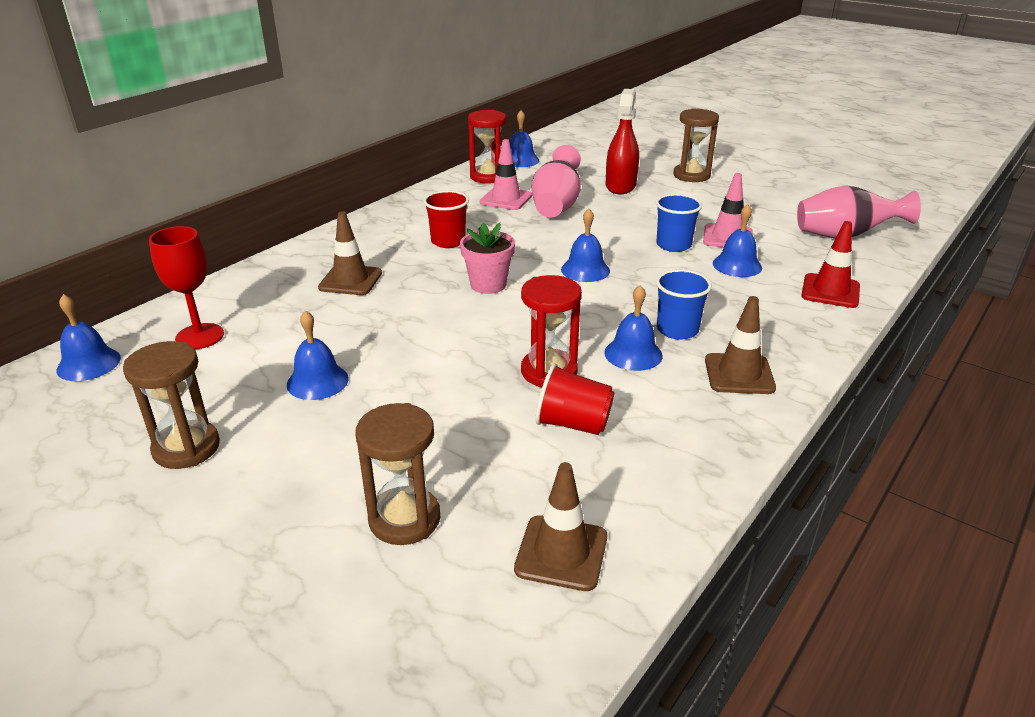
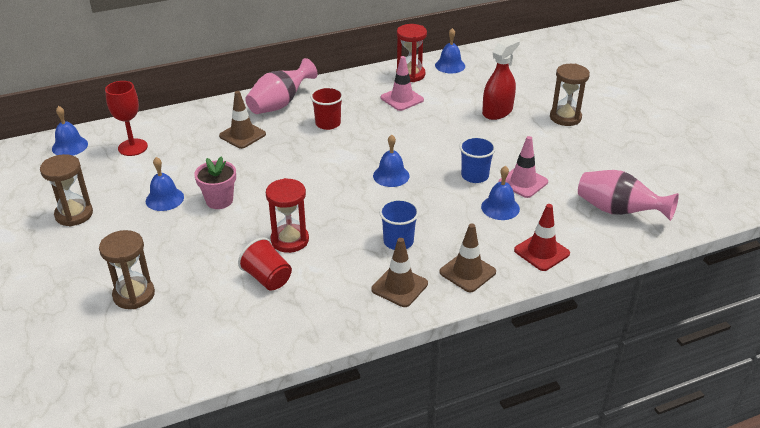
camera: 30 degrees right, 5 degrees up
(488, 285) = (318, 166): pink flower pot -> pink flower pot (219, 200)
(556, 206) = (430, 115): pink vase -> pink vase (280, 104)
(561, 553) = (186, 345): brown traffic cone -> brown traffic cone (467, 272)
(633, 354) = (351, 247): blue bell -> none

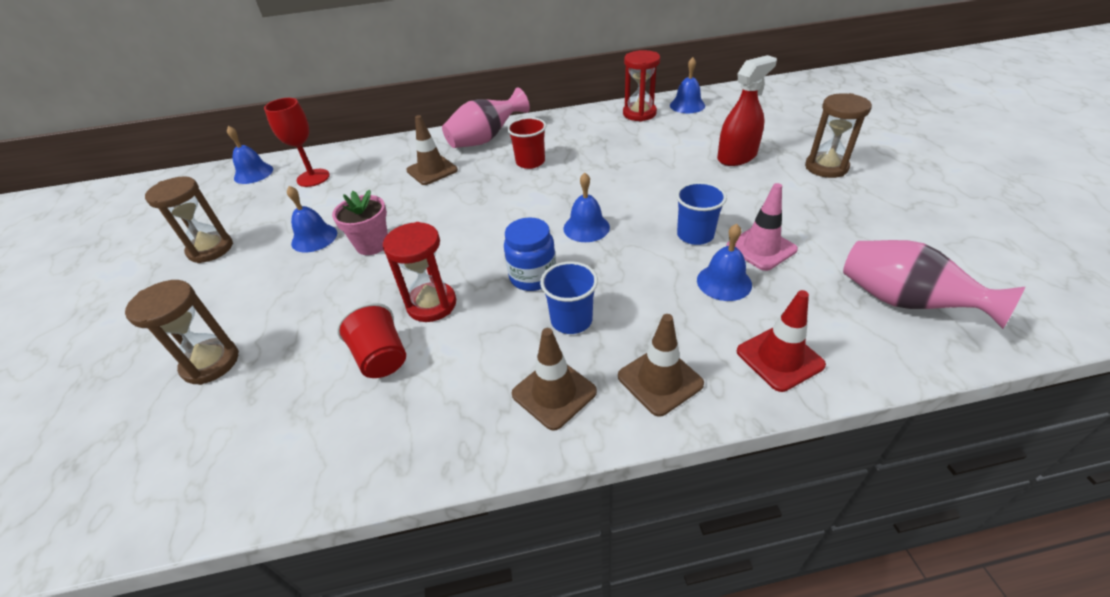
camera: 15 degrees right, 5 degrees up
(360, 215) = (533, 277): none -> blue jar
(402, 99) = (623, 138): pink traffic cone -> none

